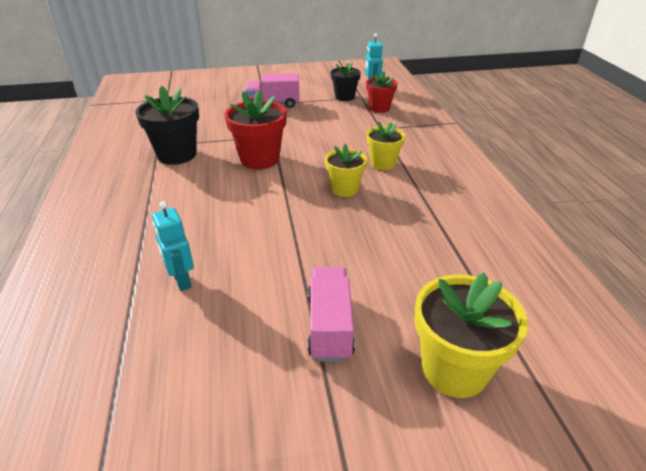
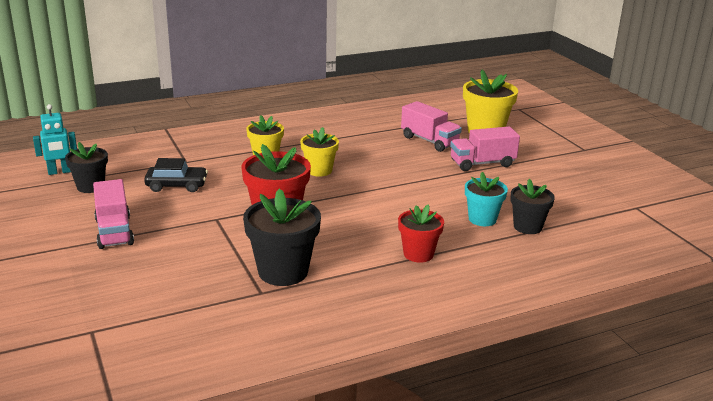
camera: 105 degrees left, 10 degrees down
(139, 316) = (527, 227): none -> black flower pot
(181, 281) = (482, 219): turquoise robot -> turquoise flower pot
(336, 124) = (177, 185): none -> black car
(379, 108) = (129, 164): red flower pot -> red flower pot (418, 254)
(417, 288) = (429, 141): none -> pink truck

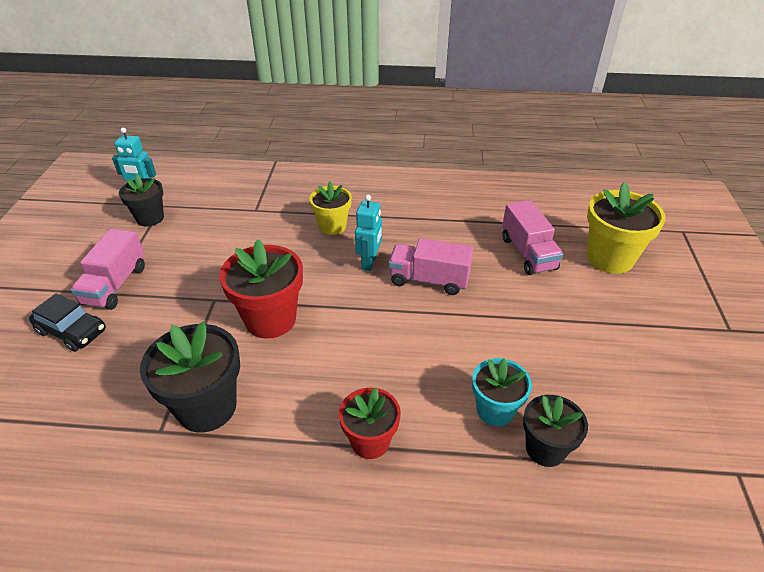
camera: 30 degrees right, 15 degrees up
(177, 185) = (220, 240): black car -> black car (72, 331)
(319, 170) = (369, 262): yellow flower pot -> turquoise robot
(482, 163) = (566, 311): pink truck -> pink truck (429, 280)

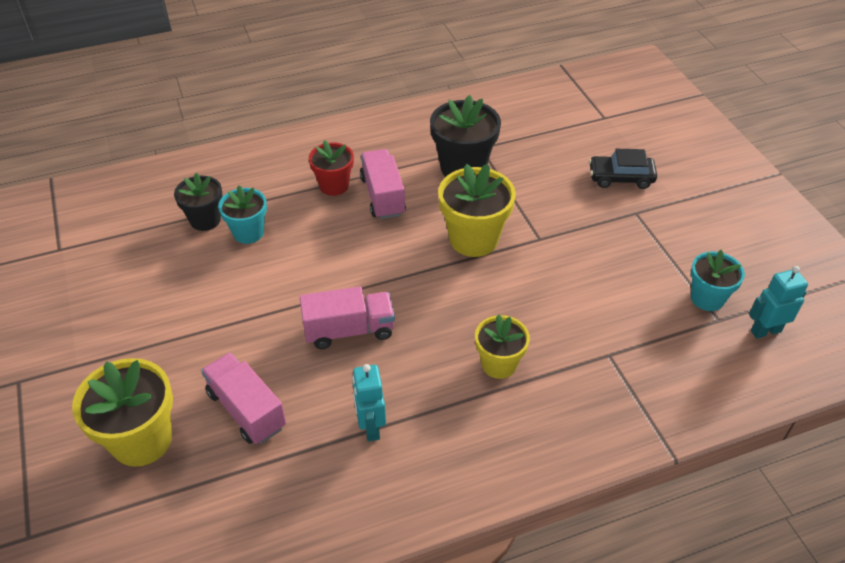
camera: 155 degrees right, 5 degrees up
(115, 285) = (639, 221): pink truck -> pink truck (383, 196)
(150, 218) = (707, 298): black flower pot -> turquoise flower pot
(270, 319) = (473, 239): red flower pot -> yellow flower pot
(369, 262) = (423, 329): turquoise robot -> turquoise robot (370, 427)

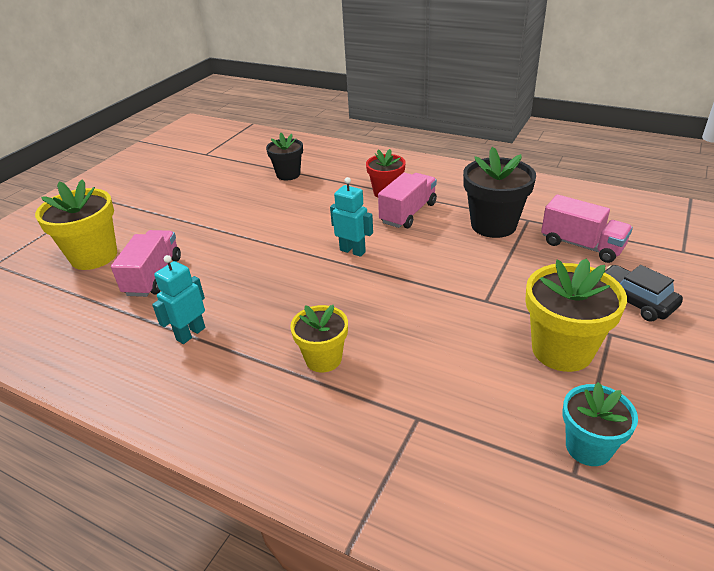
camera: 50 degrees right, 10 degrees down
(248, 232) = (299, 191): turquoise flower pot -> none
(349, 330) = (267, 273): pink truck -> pink truck (581, 245)
(473, 239) = (432, 271): yellow flower pot -> yellow flower pot (562, 350)
(765, 331) = (619, 526): turquoise robot -> turquoise robot (352, 251)

